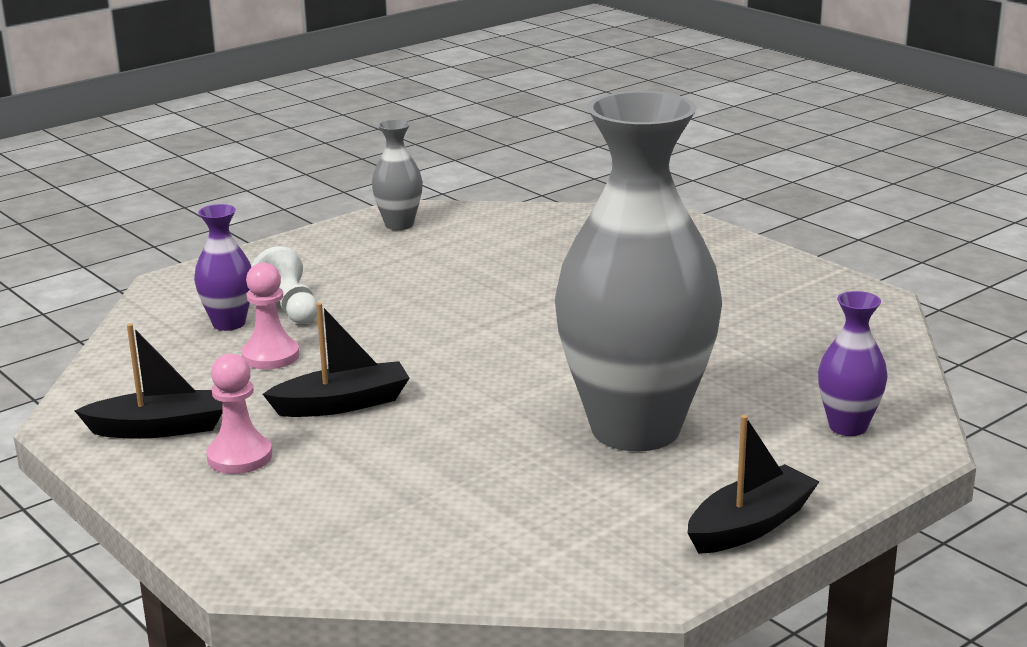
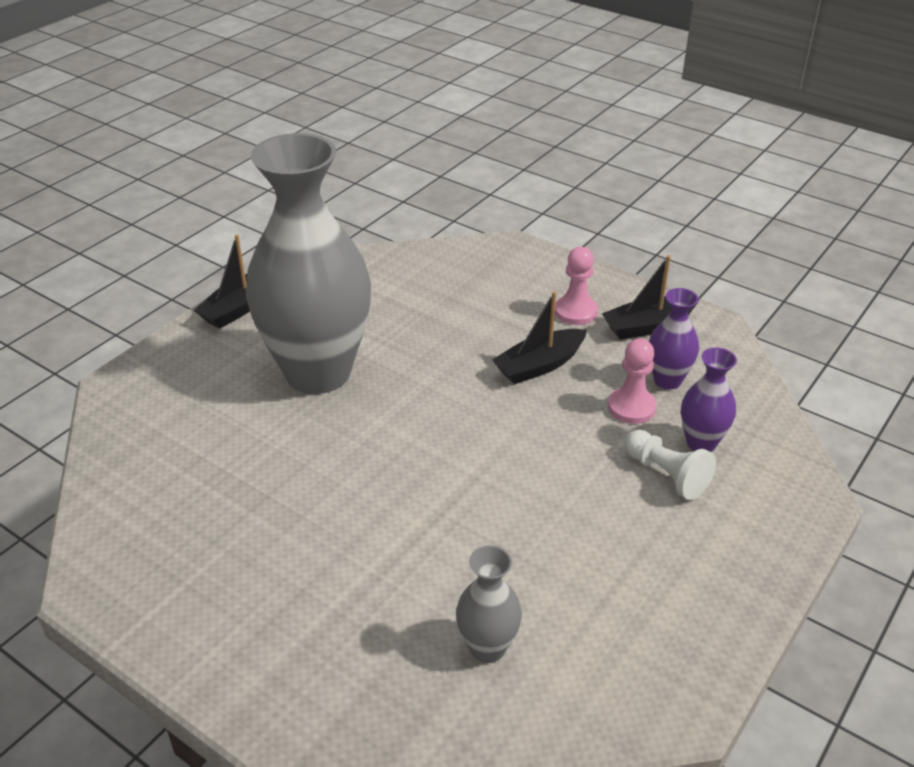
camera: 165 degrees right, 15 degrees up
(399, 225) = (664, 666): grey vase -> grey vase (487, 648)
(848, 427) = (160, 397): purple vase -> purple vase (667, 380)

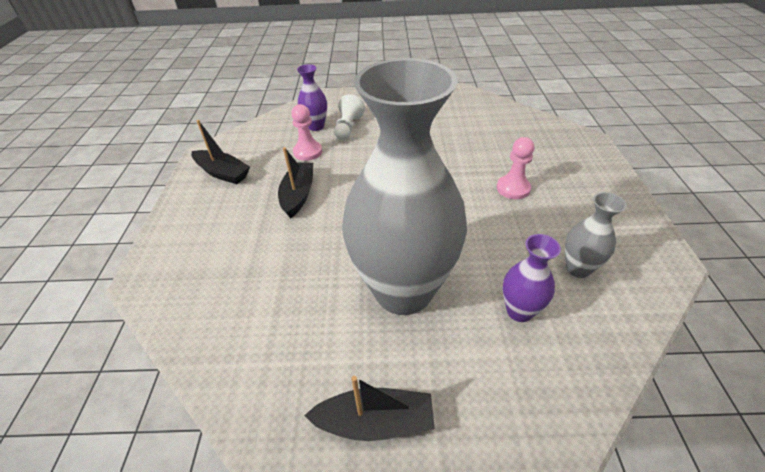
camera: 125 degrees left, 5 degrees up
(487, 648) = (495, 130): grey vase -> grey vase (578, 268)
(539, 365) = (298, 195): black boat -> black boat turned 105 degrees counterclockwise
(575, 312) = (225, 205): pink pawn -> pink pawn (513, 188)
(667, 380) = (273, 150): purple vase -> purple vase (519, 311)

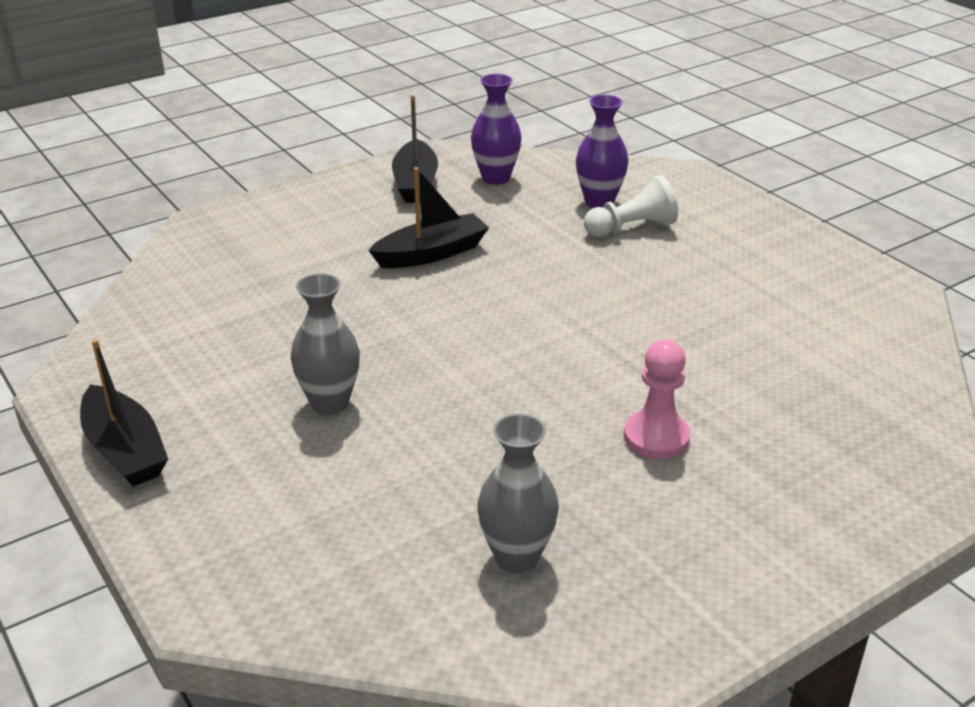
camera: 55 degrees right, 10 degrees down
(308, 152) = (530, 221): pink pawn -> none
(403, 290) = (330, 403): grey vase -> grey vase, size x0.42
(519, 311) = (374, 516): purple vase -> purple vase (496, 178)

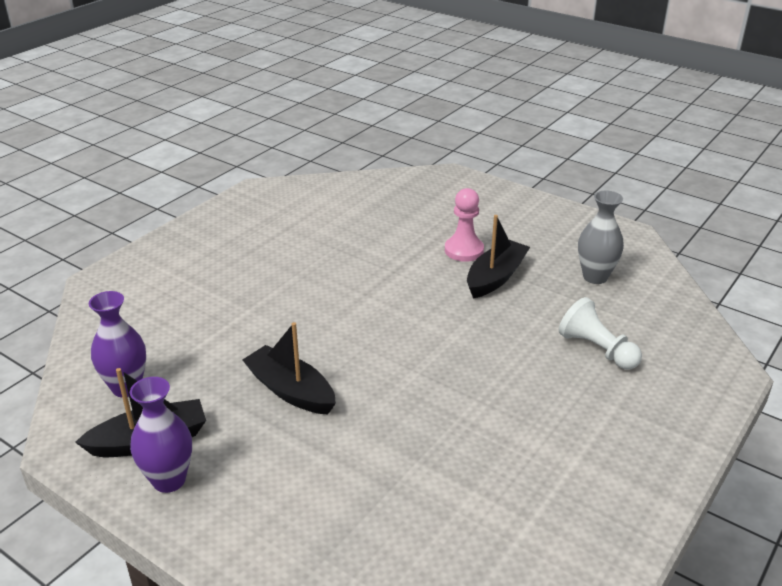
camera: 110 degrees left, 0 degrees up
(125, 450) = (655, 468): black boat -> black boat (495, 277)
(330, 403) = (526, 383): grey vase -> none
(599, 202) = (164, 318): purple vase -> purple vase (169, 480)
(631, 228) = (208, 295): white pawn -> white pawn (597, 349)

